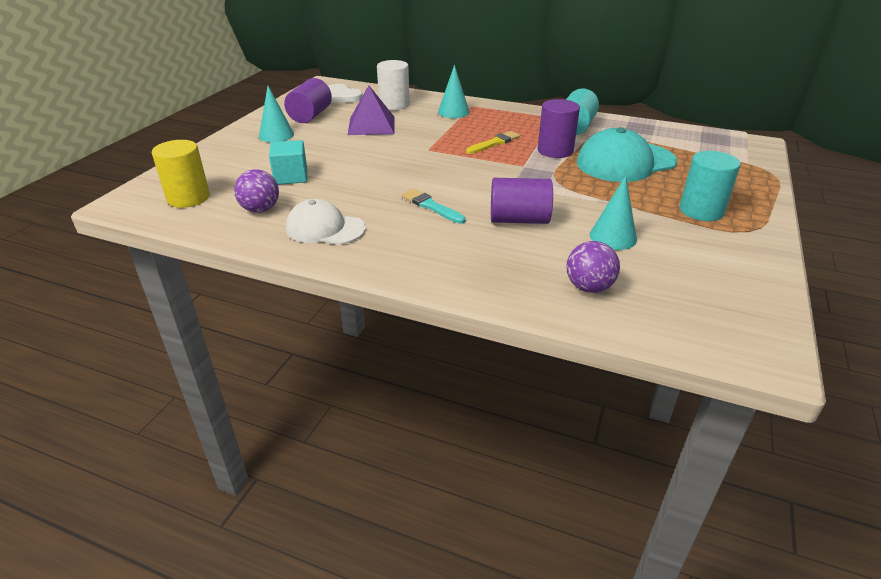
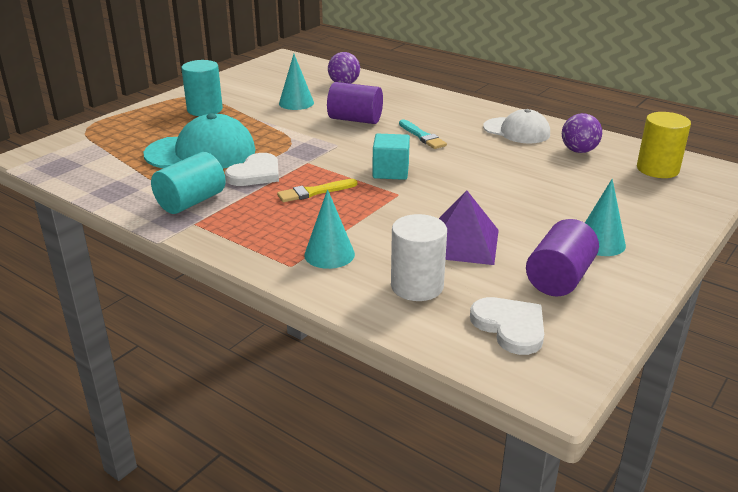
camera: 165 degrees left, 5 degrees down
(291, 177) = (559, 179): turquoise cube -> turquoise cube (390, 172)
(555, 151) = (255, 173): purple cylinder -> white heart

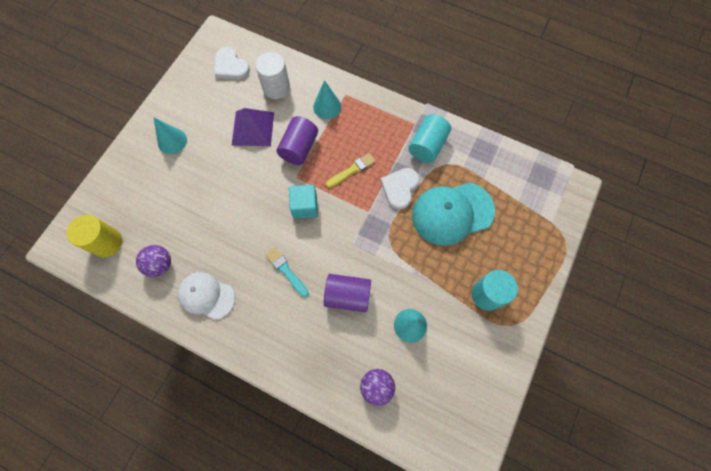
camera: 170 degrees right, 40 degrees up
(559, 278) = (201, 105): purple cylinder -> purple cylinder (299, 148)

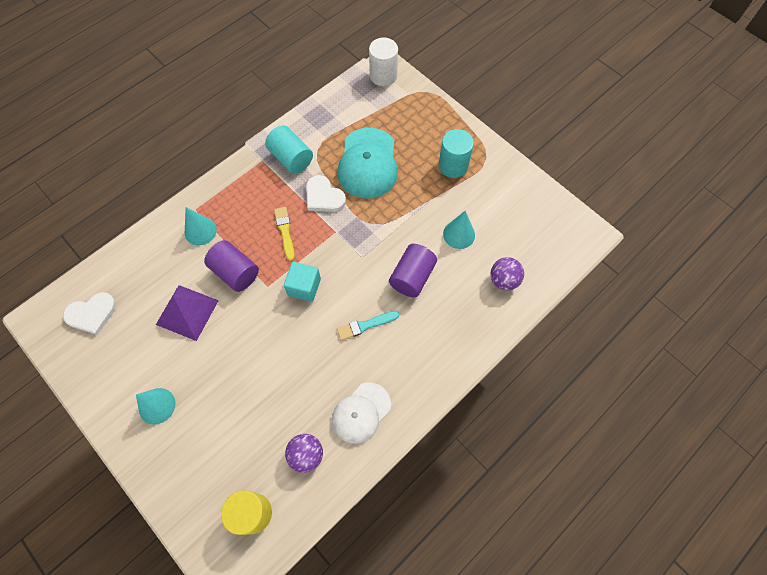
camera: 70 degrees left, 5 degrees down
(276, 88) = (149, 273): white cylinder -> white cylinder (383, 76)

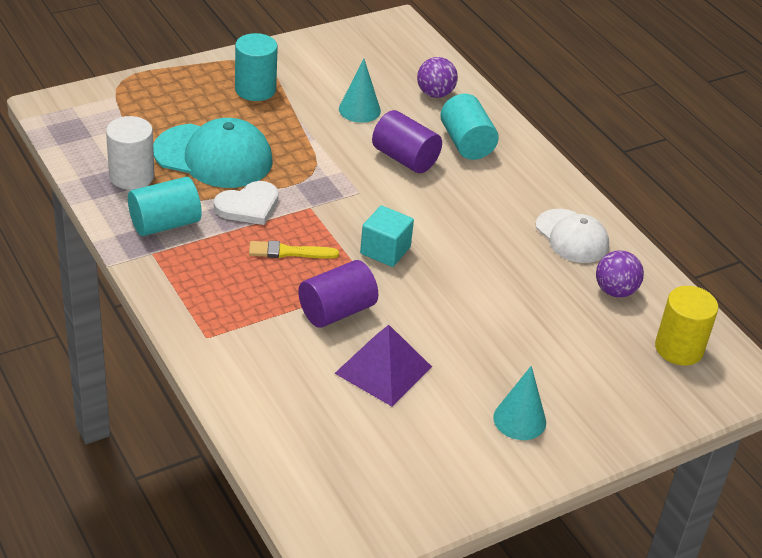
camera: 80 degrees left, 25 degrees down
(92, 314) = (349, 478): white heart -> none
(200, 231) = (249, 337): turquoise cone -> none
(365, 325) = (458, 209): turquoise brush -> none
(383, 76) = (66, 110): white cylinder -> white cylinder (131, 176)
(449, 315) = (466, 143): none -> turquoise cylinder

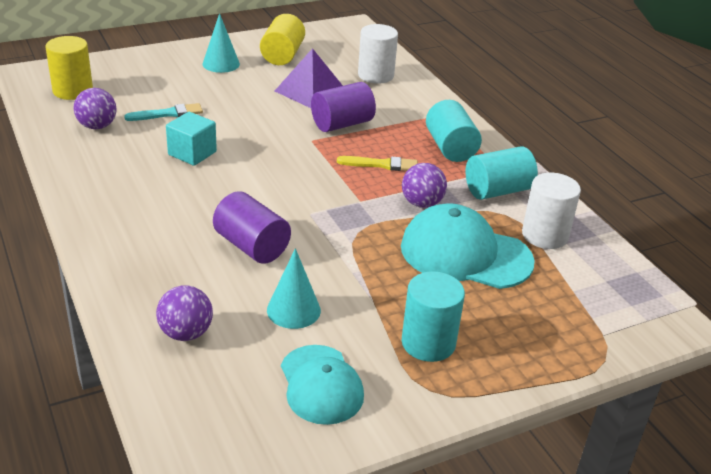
camera: 175 degrees left, 5 degrees down
(248, 206) = (422, 203): white heart -> purple ball
(295, 411) = (375, 75): none -> white cylinder
(333, 65) = (321, 385): none -> turquoise cap
(385, 250) = (293, 162): turquoise cube -> turquoise cube (192, 153)
(437, 449) = (282, 55): none -> yellow cylinder
(466, 143) = (172, 262): turquoise cylinder -> turquoise cylinder (450, 148)
(547, 315) = (167, 114): none -> turquoise brush
(572, 236) = (108, 166): white cap -> none

